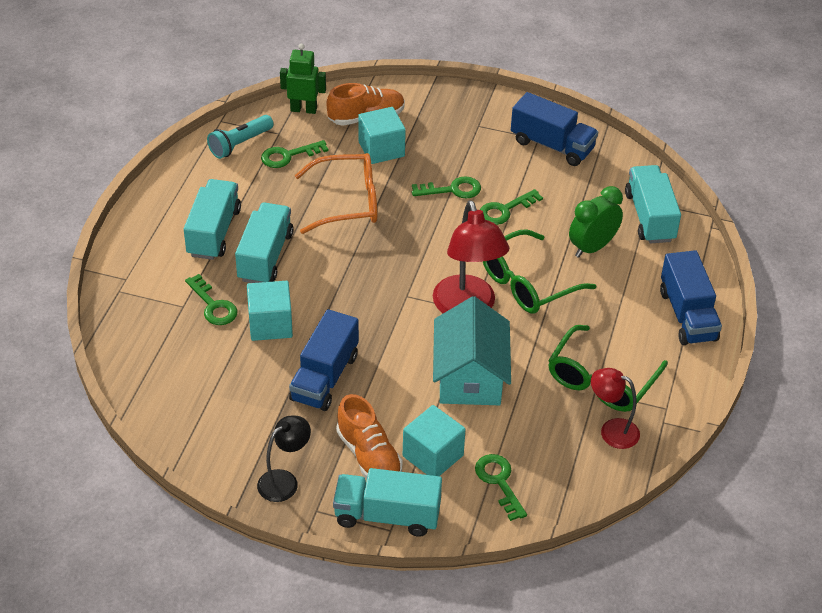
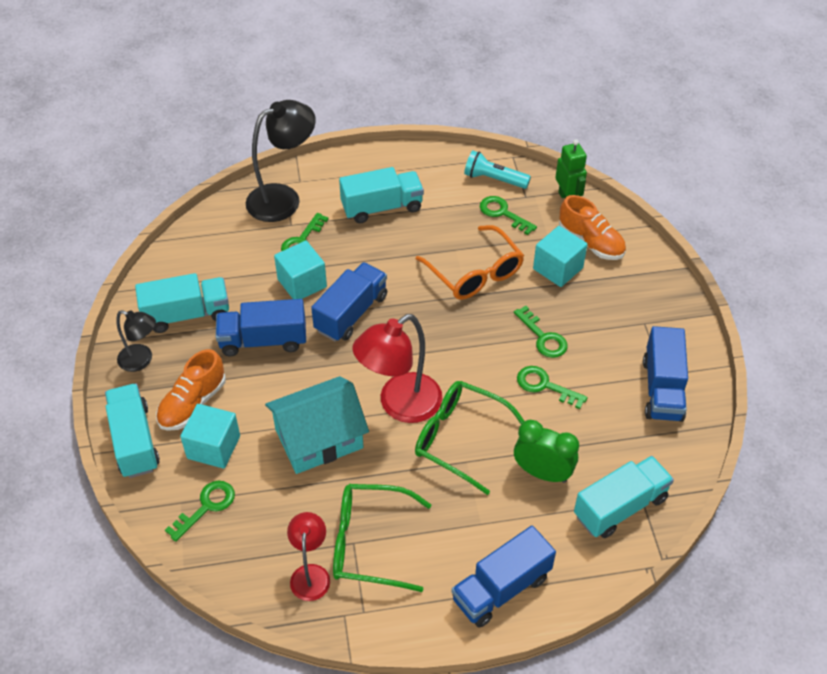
camera: 65 degrees right, 5 degrees up
(141, 299) = (283, 198): none -> black lamp
(265, 257) = (375, 249): turquoise truck -> turquoise truck (187, 315)
(335, 302) = (351, 313): none -> blue truck

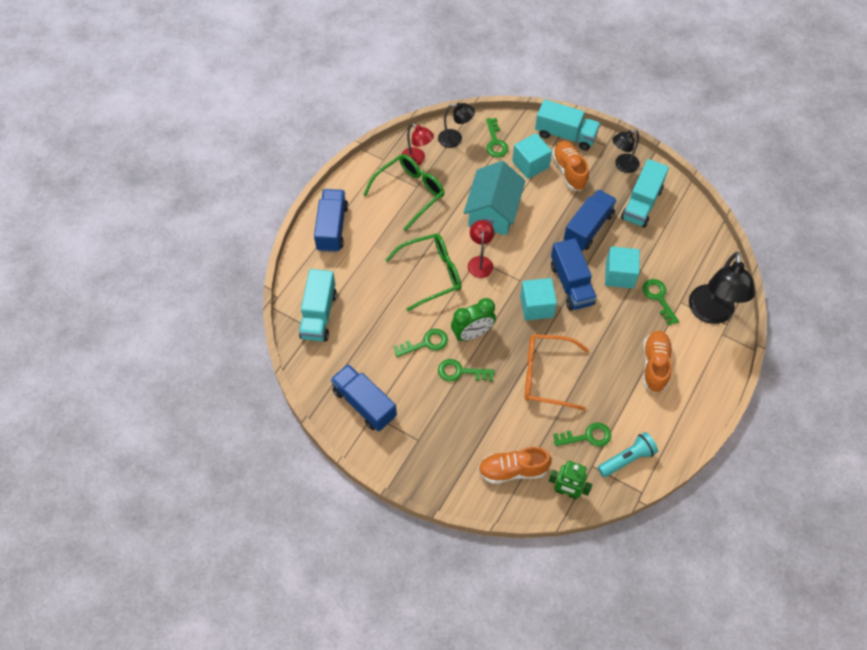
camera: 130 degrees right, 10 degrees up
(238, 555) = (455, 139): none -> black lamp
(382, 207) = (655, 365): turquoise truck -> orange shoe
(400, 405) = (480, 262): red lamp -> red lamp, size x0.58
(542, 473) = (373, 296): green clock -> green clock (472, 333)
(558, 268) = (507, 428): turquoise cube -> turquoise cube (536, 306)

